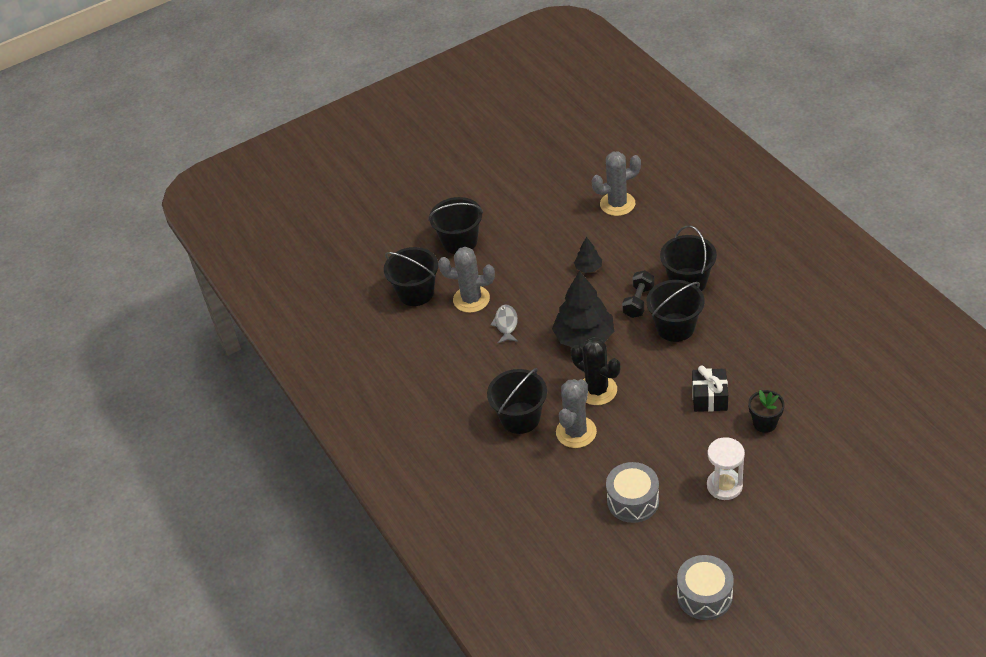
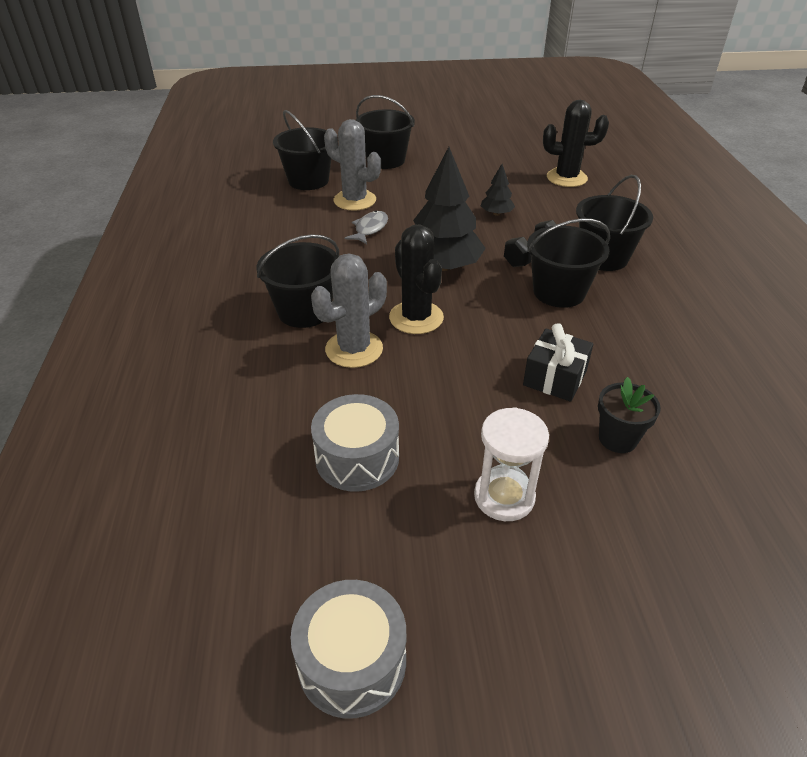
camera: 20 degrees right, 5 degrees down
(617, 204) = (566, 178): grey cactus -> black cactus

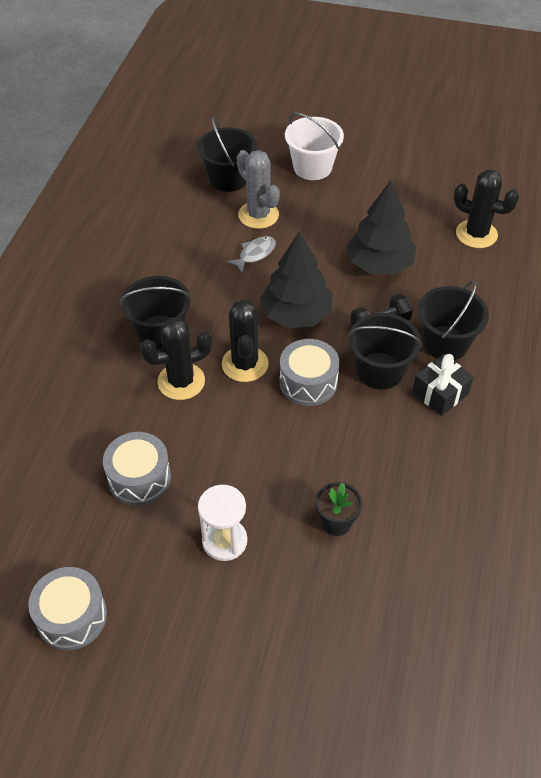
camera: 20 degrees right, 10 degrees up
(354, 349) = (181, 381): grey cactus -> black cactus
(385, 160) = (312, 167): black bucket -> white bucket
(494, 318) = (308, 382): none -> grey drum
(496, 213) = (379, 264): black tree -> black tree, size x2.08
(555, 378) = (322, 455): black gift -> black gift (440, 393)

